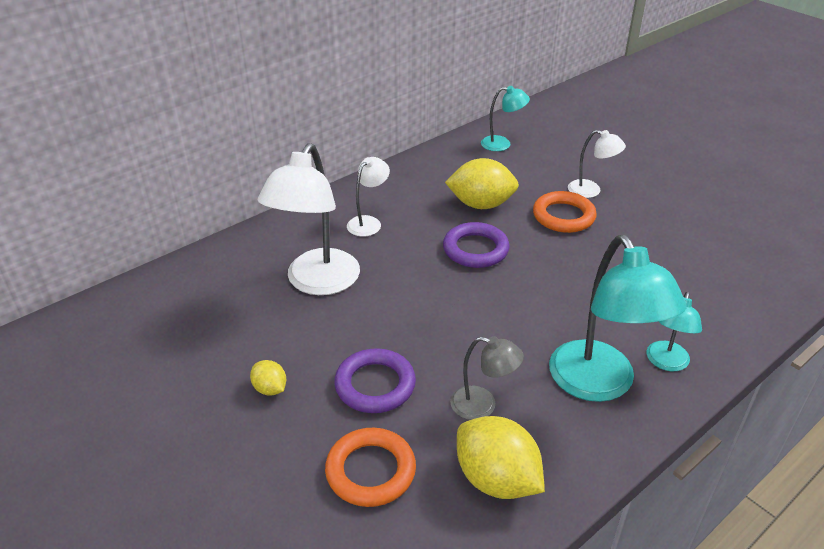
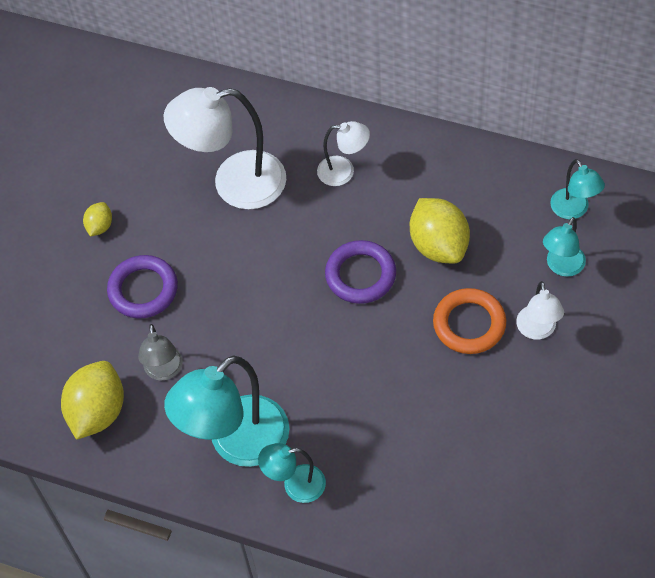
camera: 65 degrees right, 20 degrees up
(370, 471) = (62, 331): orange ring -> none
(544, 164) = (561, 267): none -> turquoise lamp

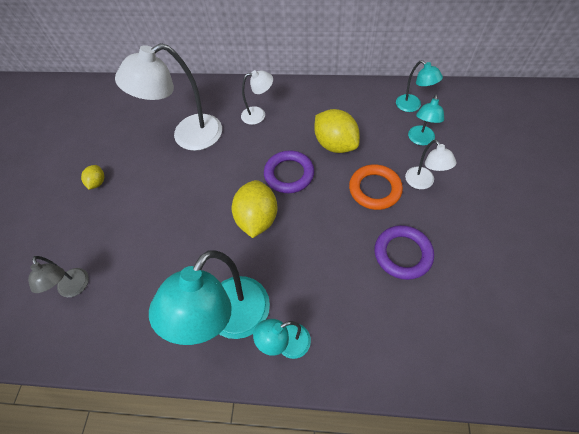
camera: 15 degrees left, 0 degrees up
(97, 412) = (111, 321): yellow lemon -> yellow lemon (257, 219)
(143, 290) = (135, 218): purple ring -> purple ring (402, 254)
(164, 371) = (161, 275): grey lamp -> grey lamp (74, 288)

